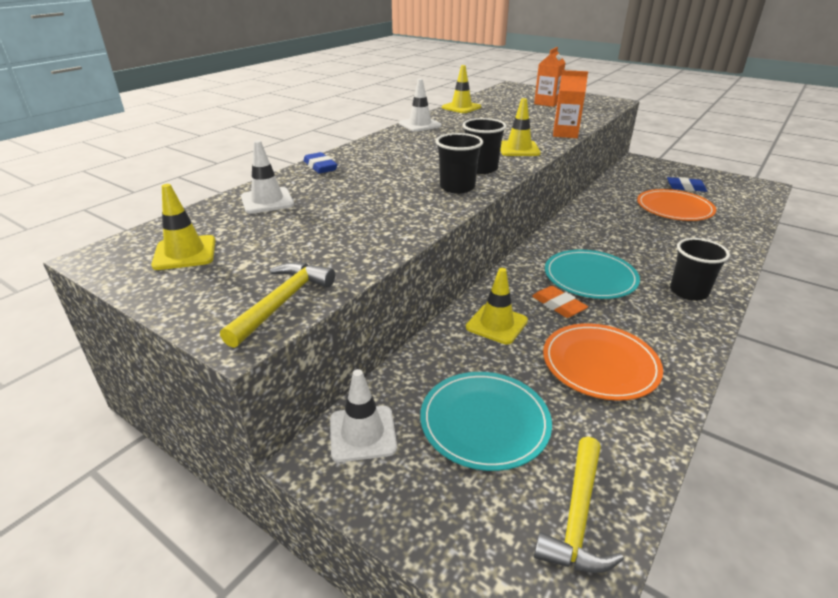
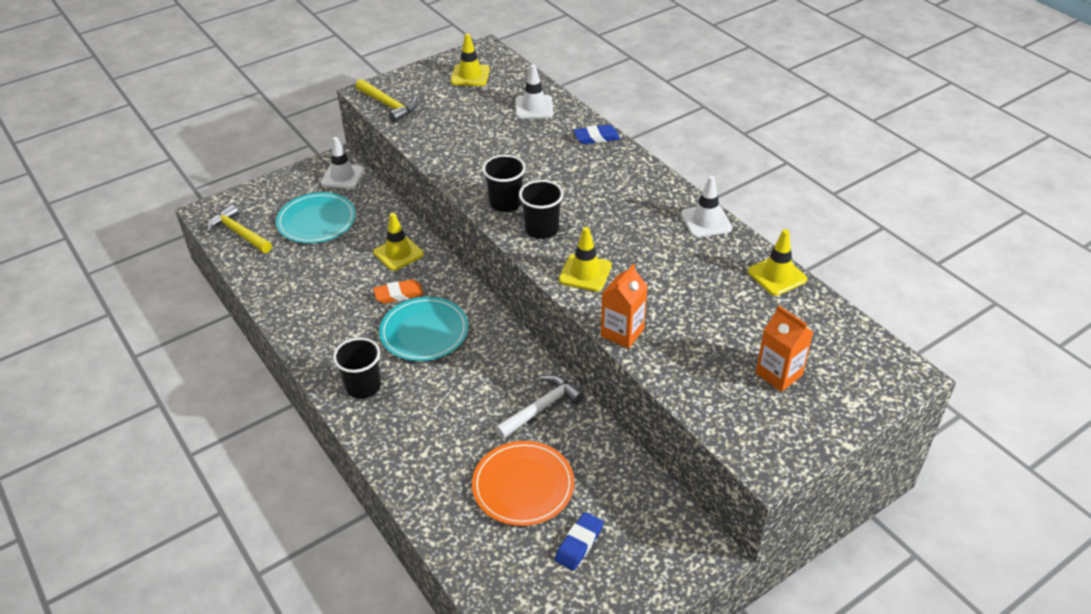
camera: 110 degrees right, 10 degrees up
(600, 364) = (323, 288): orange plate -> none
(606, 213) = (541, 408): none -> white hammer

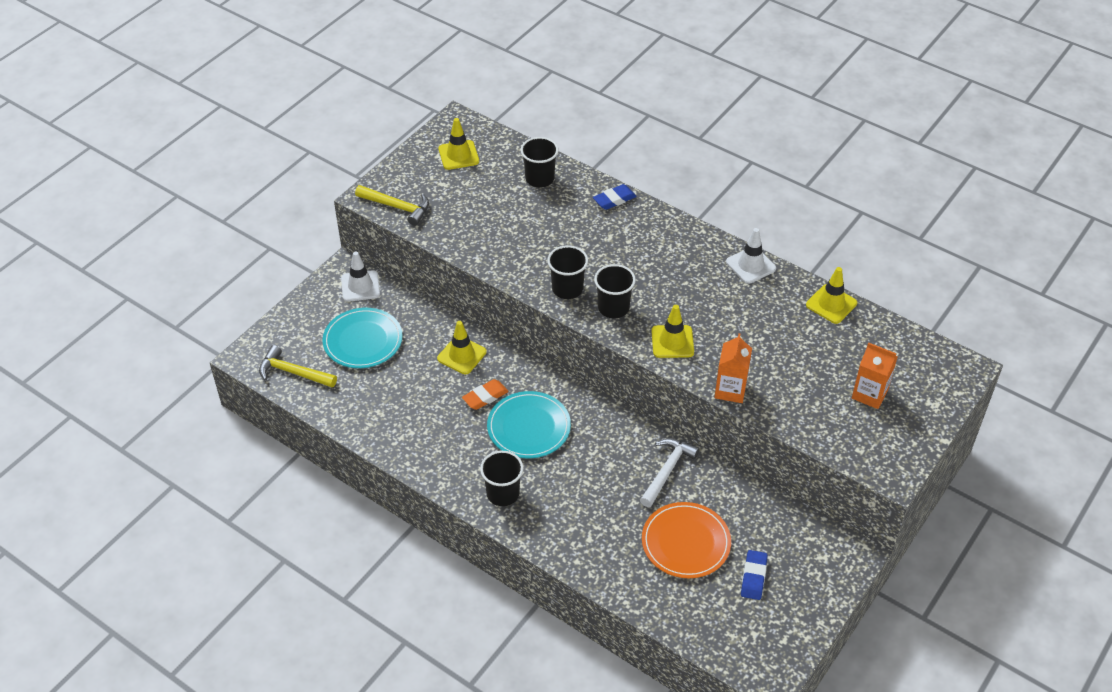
camera: 20 degrees left, 5 degrees up
(534, 107) = (539, 179): white traffic cone -> black cup

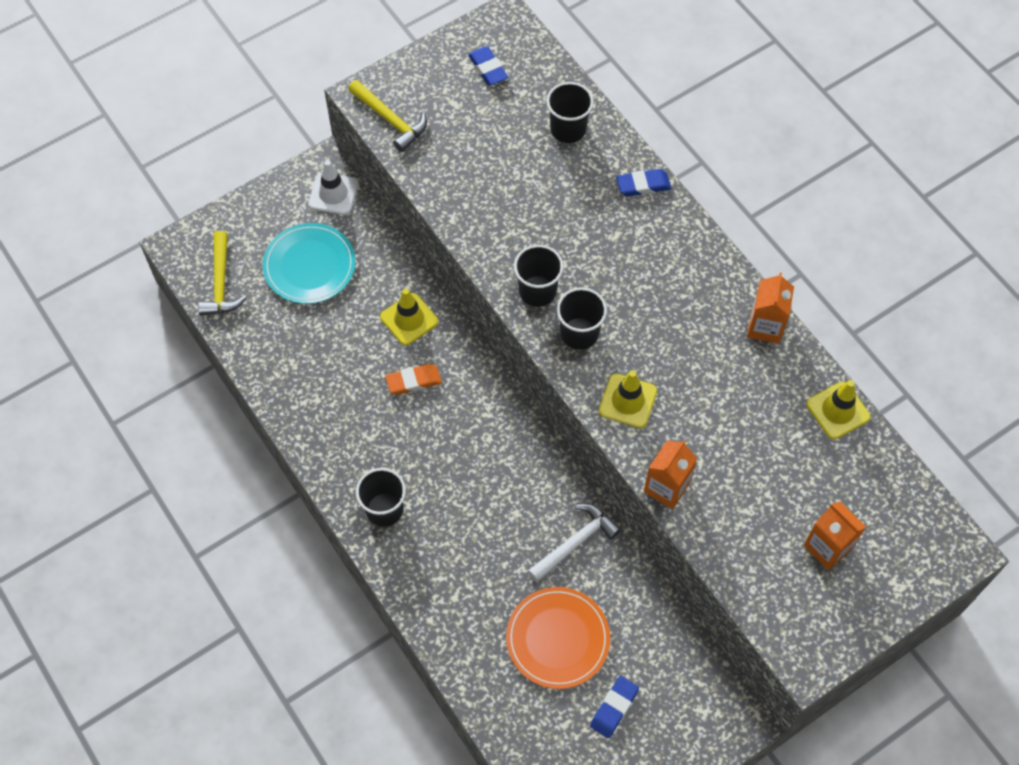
camera: 20 degrees right, 15 degrees up
(293, 372) = (221, 283): yellow hammer -> yellow hammer turned 135 degrees counterclockwise
(458, 155) = (488, 68): yellow traffic cone -> blue eraser
(529, 427) = (445, 436): turquoise plate -> none
(750, 265) = (765, 326): white traffic cone -> orange carton

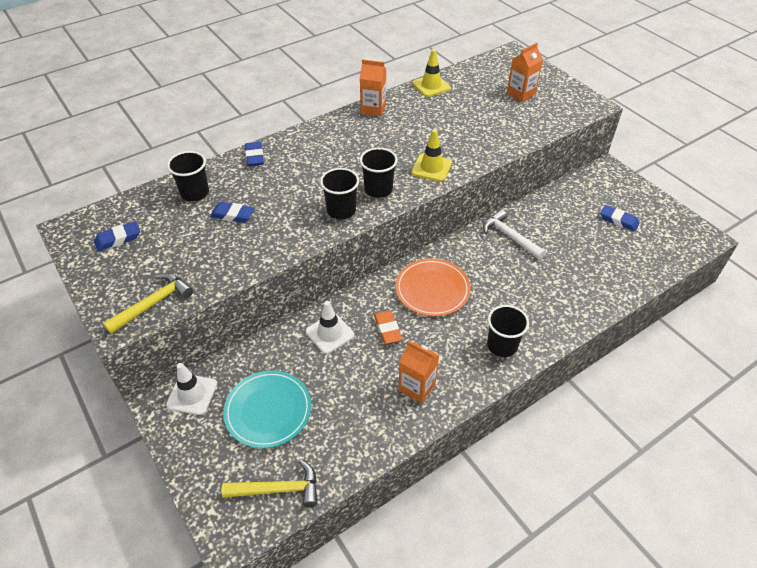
camera: 90 degrees left, 15 degrees down
(409, 319) = (330, 333): yellow traffic cone -> white traffic cone
(528, 174) = (232, 215): none -> blue eraser
(558, 639) = (580, 246): orange plate -> orange plate (432, 289)
(666, 487) = (493, 152): orange carton -> orange carton (417, 387)

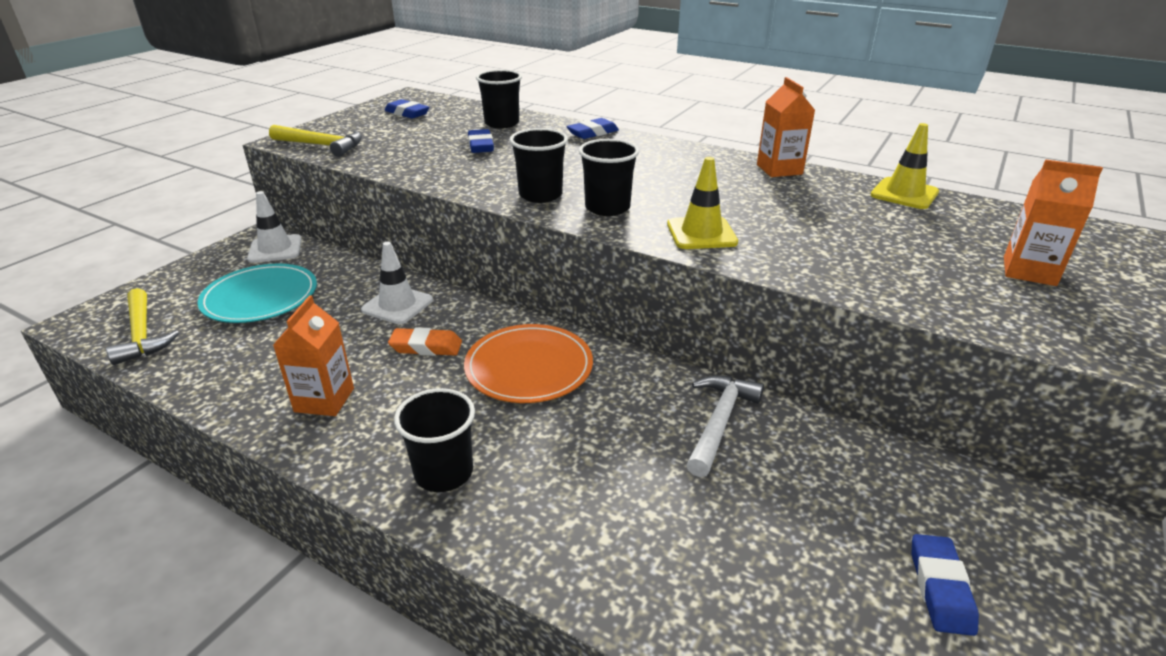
camera: 65 degrees right, 15 degrees down
(387, 329) = (426, 347): orange eraser -> orange eraser turned 45 degrees clockwise

